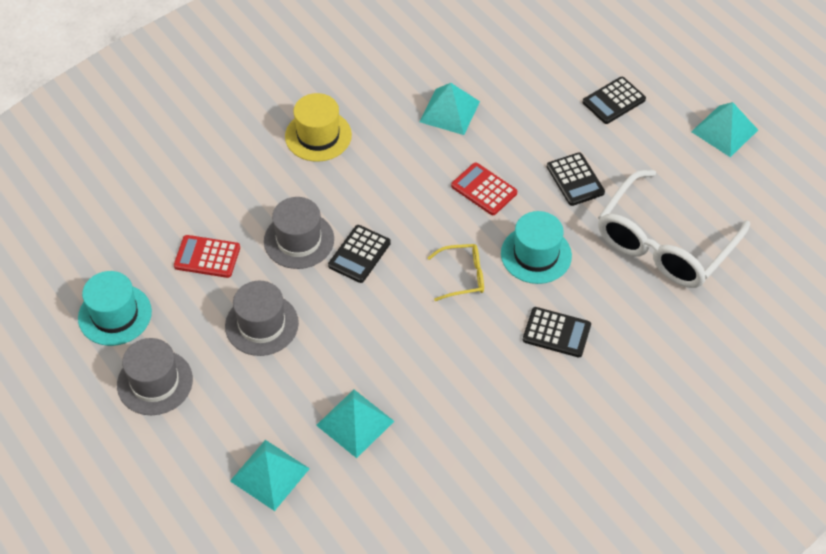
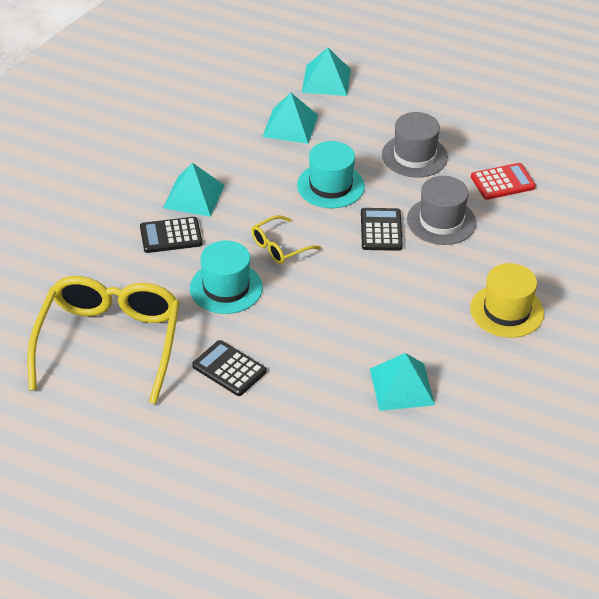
camera: 150 degrees right, 10 degrees down
(115, 315) = (530, 122): turquoise hat -> turquoise hat (330, 186)
(155, 382) = (456, 97): grey hat -> none
(484, 189) = (312, 324): red calculator -> none
(614, 101) = (236, 471): black calculator -> none
(664, 244) = (109, 343): white glasses -> yellow glasses
(724, 131) = (94, 487): turquoise pyramid -> turquoise pyramid (194, 196)

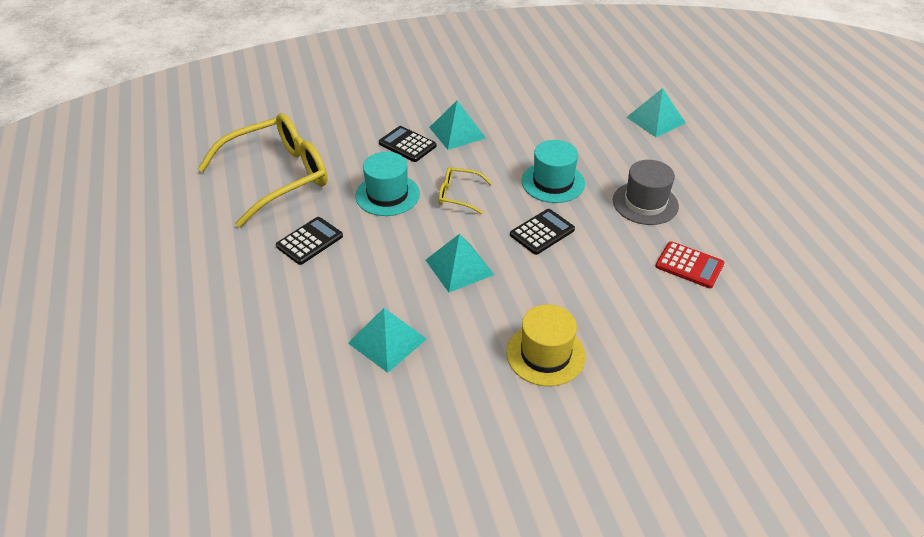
camera: 50 degrees right, 0 degrees up
(229, 369) = (309, 241): black calculator -> black calculator turned 45 degrees clockwise
(290, 126) = (585, 131): turquoise pyramid -> turquoise pyramid (459, 267)
(441, 221) = (596, 257): grey hat -> none

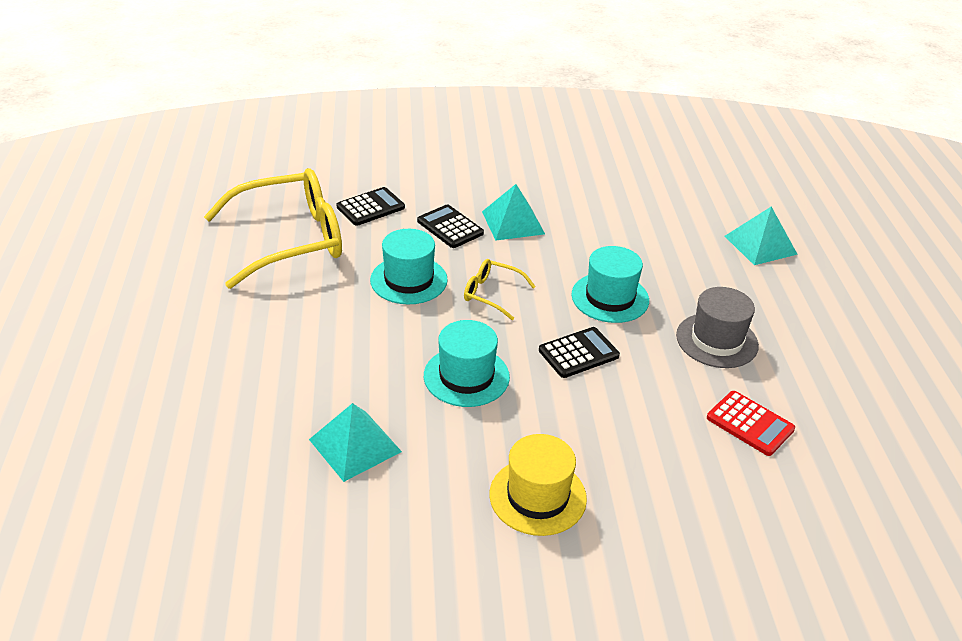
camera: 10 degrees right, 5 degrees down
(309, 241) = (303, 317): black calculator -> black calculator (370, 207)
(459, 267) = (466, 376): turquoise pyramid -> turquoise hat

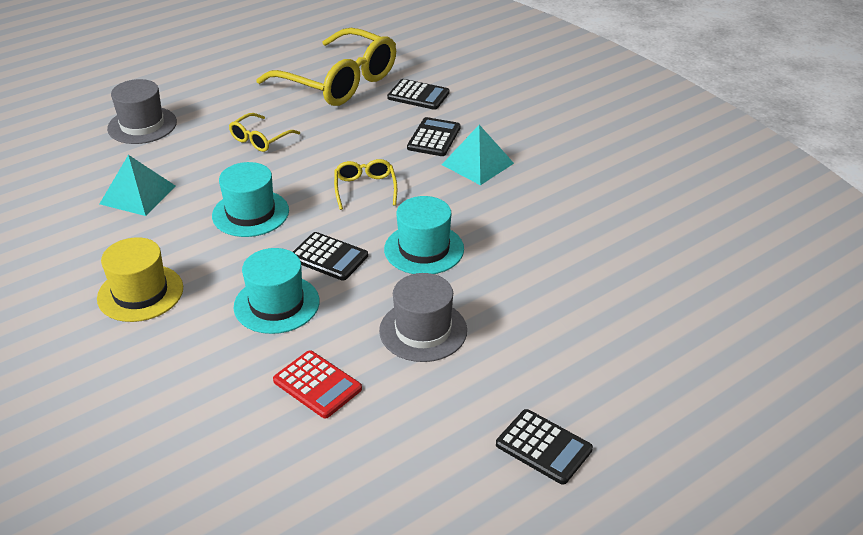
camera: 60 degrees right, 0 degrees up
(213, 399) = (142, 125): none -> grey hat
(340, 325) = (260, 139): none -> yellow glasses
(409, 280) = (343, 146): turquoise hat -> turquoise hat (276, 304)
(750, 424) = (317, 385): red calculator -> red calculator turned 60 degrees counterclockwise
(760, 245) = (618, 316): turquoise pyramid -> none
(880, 337) = (543, 447): none -> black calculator

